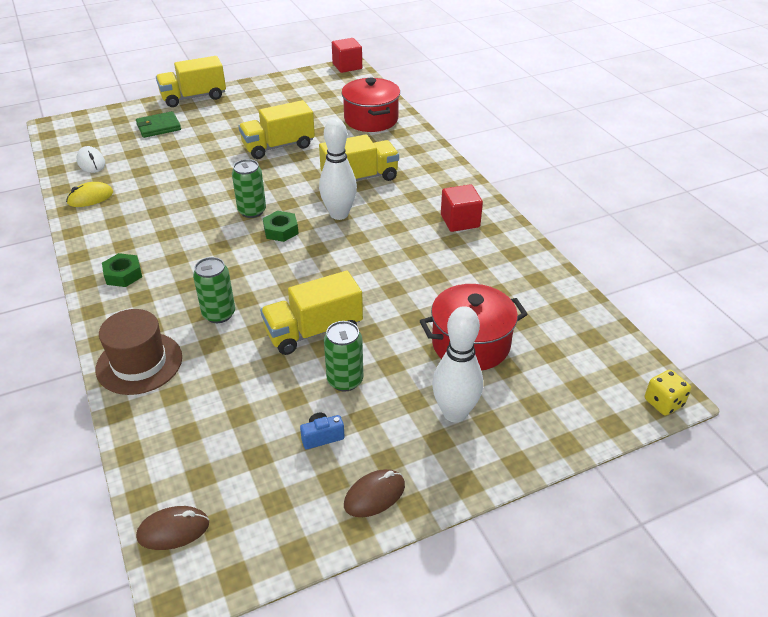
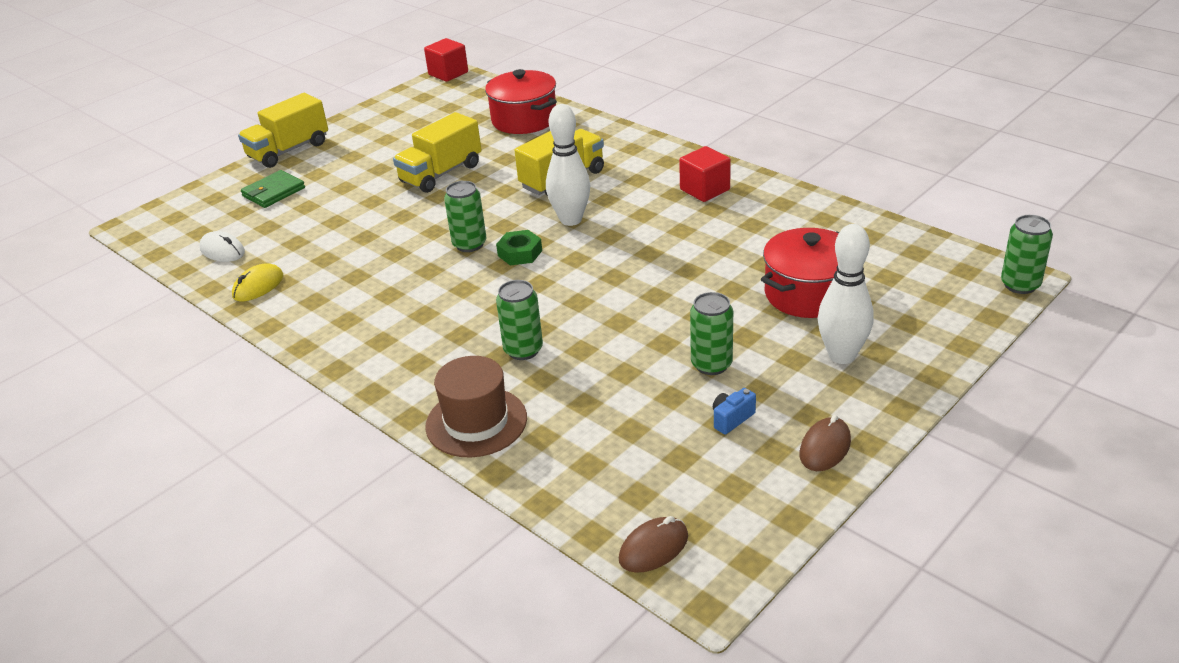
camera: 20 degrees left, 5 degrees down
(123, 274) = (375, 348): green nut -> none
(313, 331) = (640, 333): yellow truck -> none
(663, 403) = (1020, 285): yellow dice -> green can

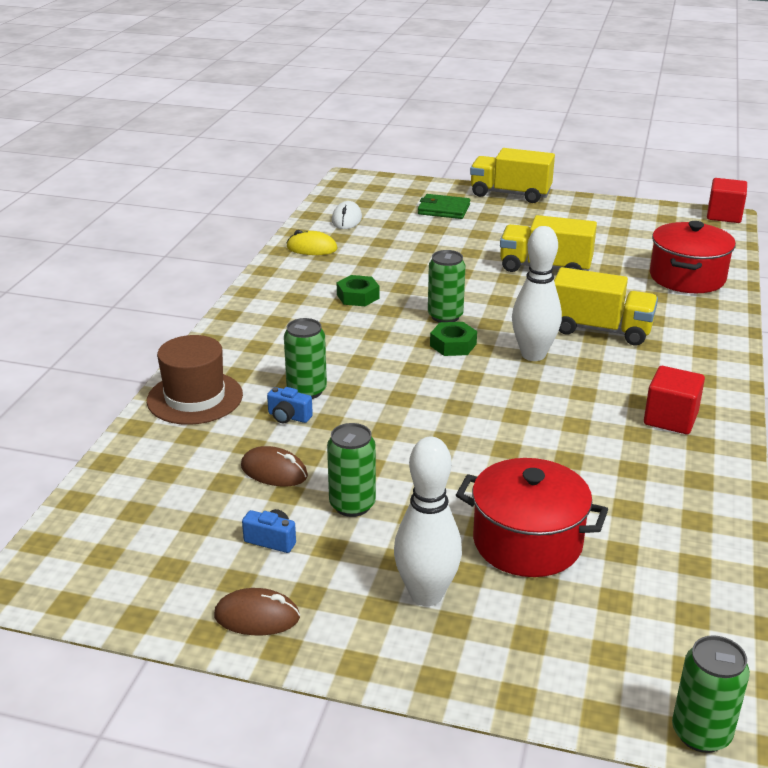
camera: 60 degrees right, 5 degrees down
(385, 282) = (358, 296): none -> green nut
(557, 370) = (288, 417): none -> blue camera
(653, 548) = (68, 539): brown mouse -> brown mouse (274, 471)

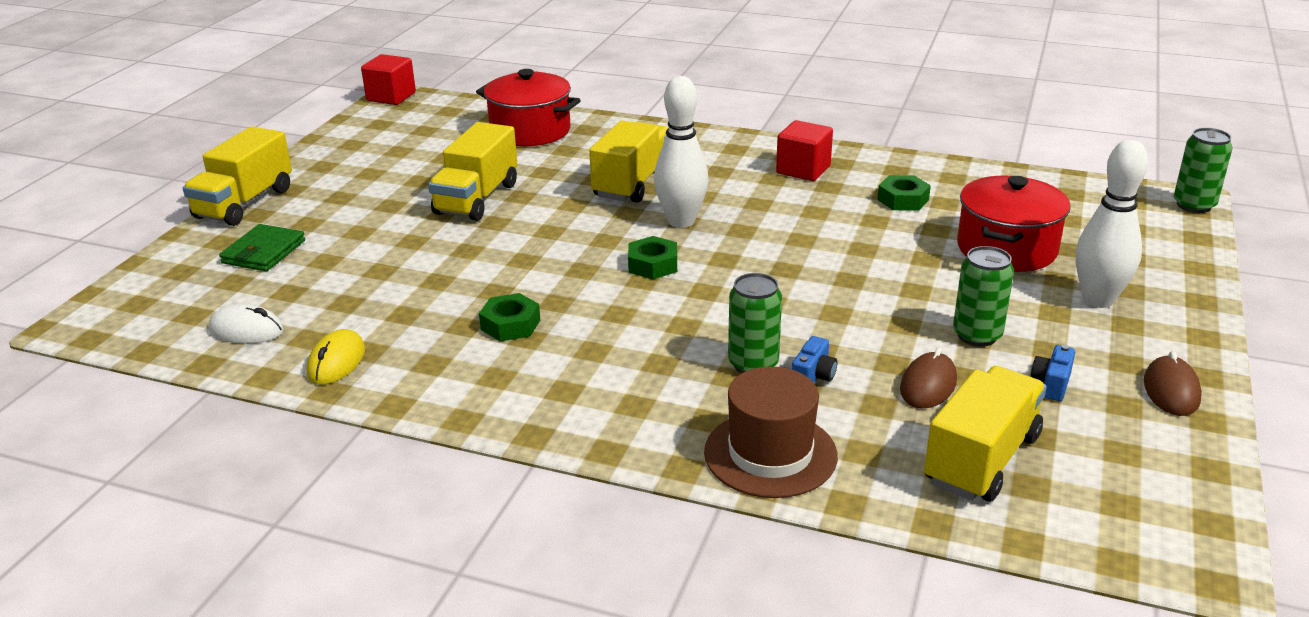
camera: 85 degrees left, 0 degrees up
(172, 490) = (981, 459): none -> yellow truck
(445, 316) = (582, 266): green can -> none
(623, 479) = (903, 200): none -> green nut

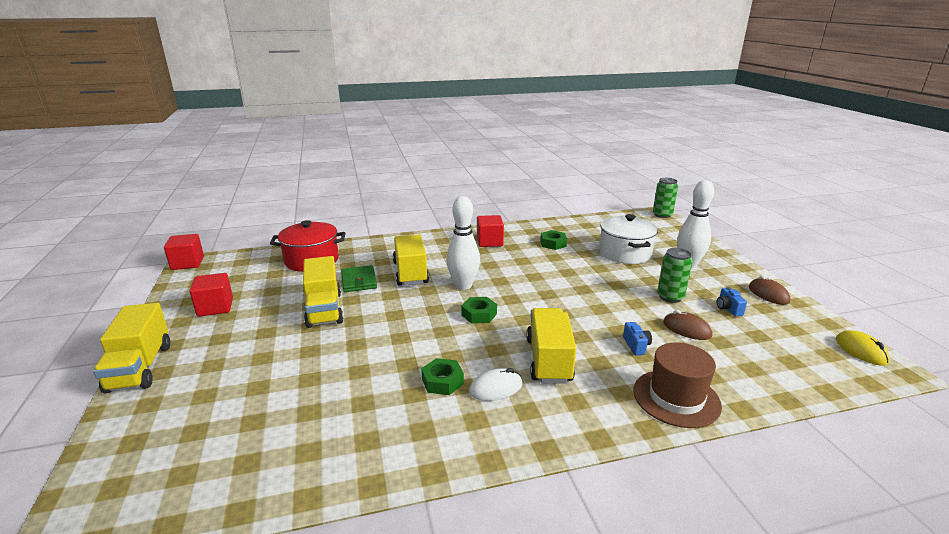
camera: 35 degrees left, 5 degrees down
(246, 330) = (248, 467): white mouse -> white mouse (496, 388)
(263, 252) = (197, 398): green wallet -> green wallet (359, 281)
(336, 362) = (352, 459): yellow mouse -> yellow mouse (861, 351)
(368, 160) = (215, 307): none -> red cube
(753, 364) = (601, 350): green can -> none
(928, 385) = (686, 329): brown mouse -> brown mouse turned 45 degrees counterclockwise
(981, 459) = (757, 357): yellow truck -> yellow truck (549, 360)
(1006, 249) = (625, 253): red pot -> white pot

